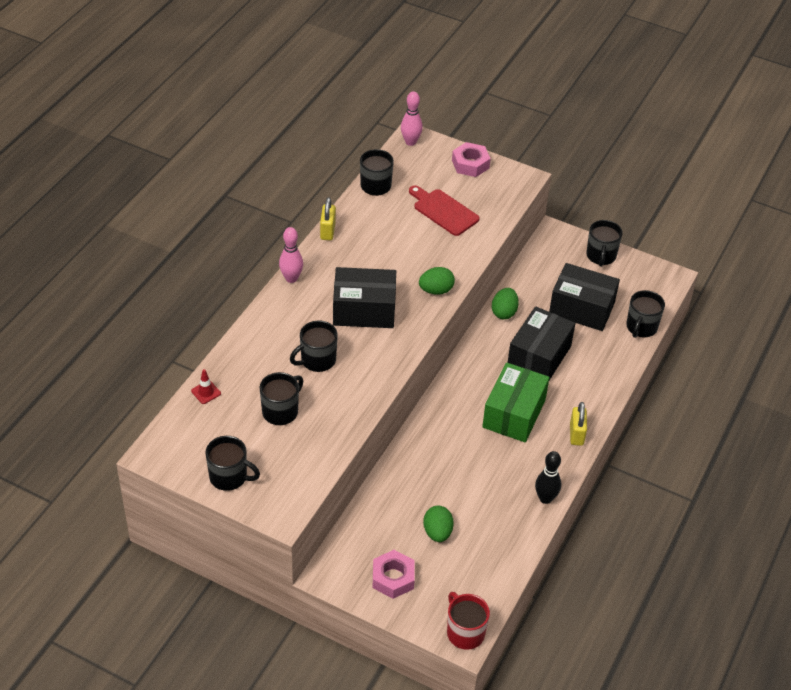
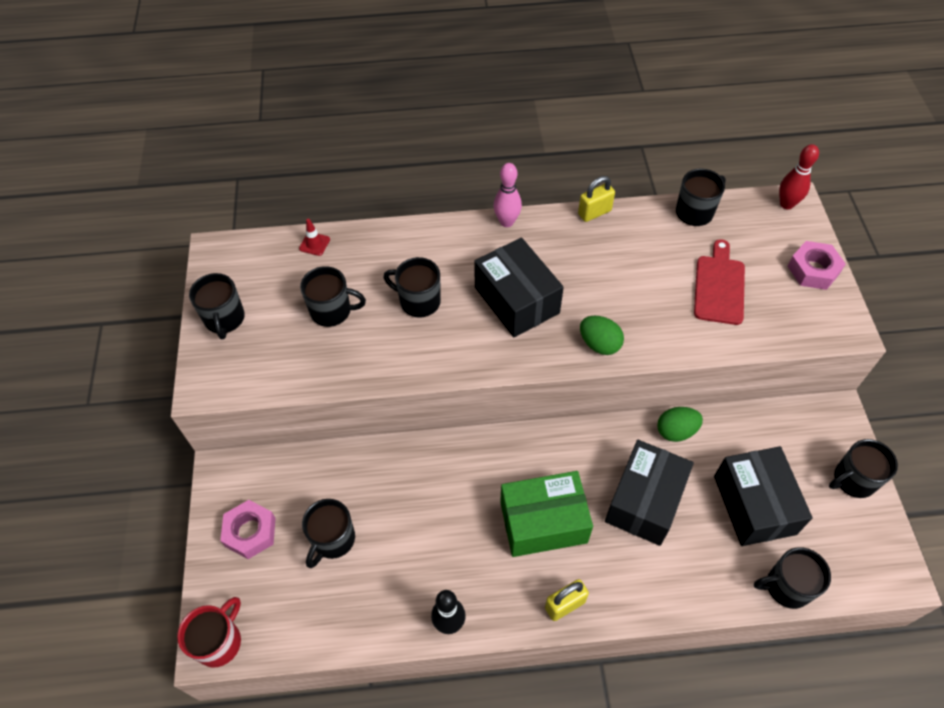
camera: 60 degrees right, 10 degrees up
(410, 142) = (786, 204): pink bowling pin -> red bowling pin
(437, 532) = (333, 540): green egg -> black mug
(539, 356) = (644, 501): black box -> black box turned 60 degrees counterclockwise

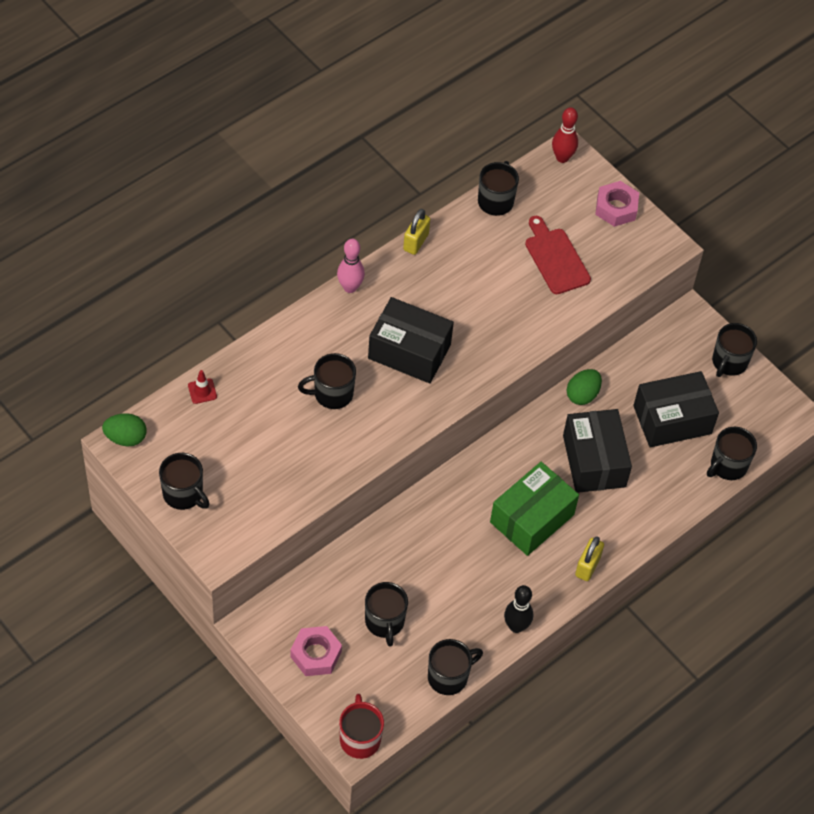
camera: 40 degrees left, 0 degrees up
(332, 311) = (268, 439): black mug -> black mug (449, 677)
(599, 344) = (498, 354): green egg -> green egg (126, 438)
(754, 505) = (672, 420): black box -> black box turned 60 degrees counterclockwise

